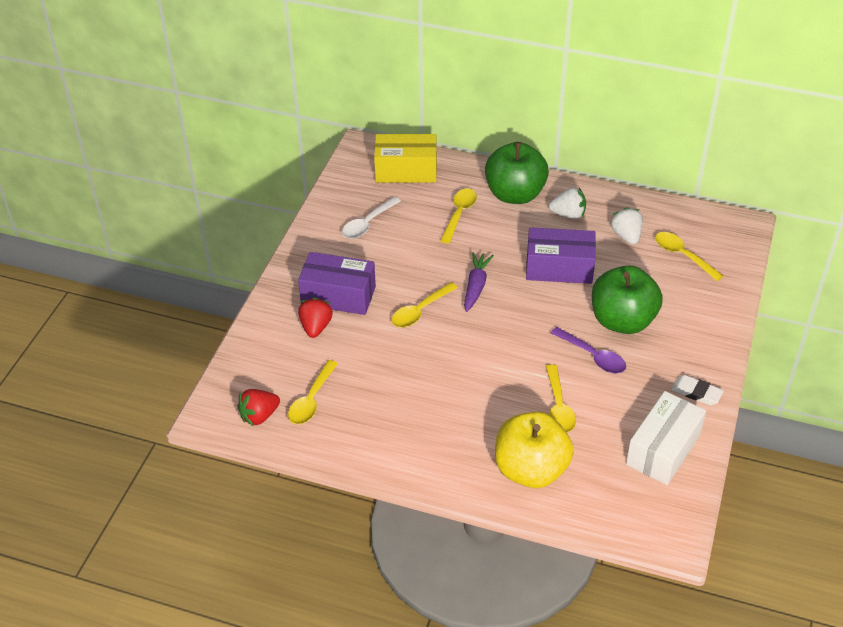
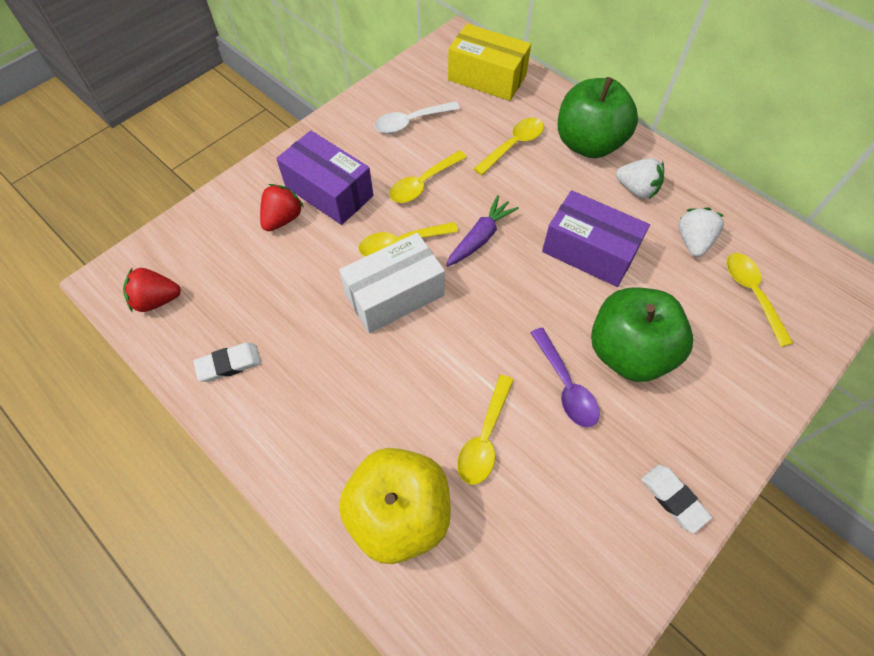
camera: 25 degrees right, 15 degrees up
(311, 400) = (220, 304): yellow spoon -> yellow spoon (423, 183)
(348, 434) = (229, 364): none -> white eraser
(663, 449) = (583, 566): white box -> white box (394, 295)

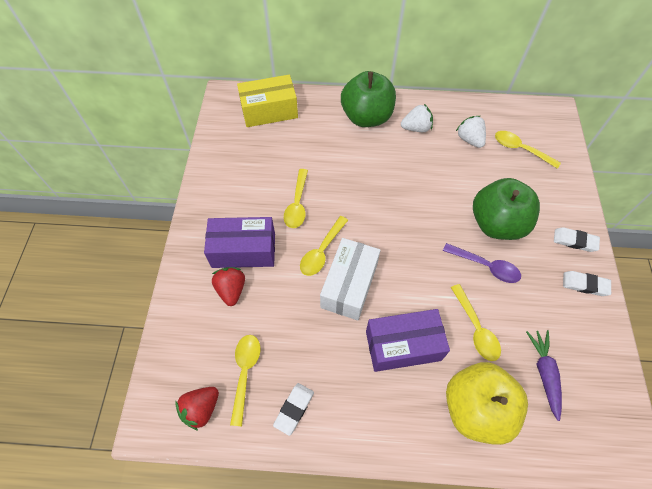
camera: 40 degrees left, 0 degrees up
(411, 122) = (250, 169): white spoon -> none
(480, 237) = (363, 214): purple carrot -> purple carrot (544, 373)
(513, 145) = (326, 145): yellow spoon -> yellow spoon (245, 373)
(589, 251) = (426, 181): purple box -> purple box (403, 346)
(714, 442) = (574, 241): none -> white eraser

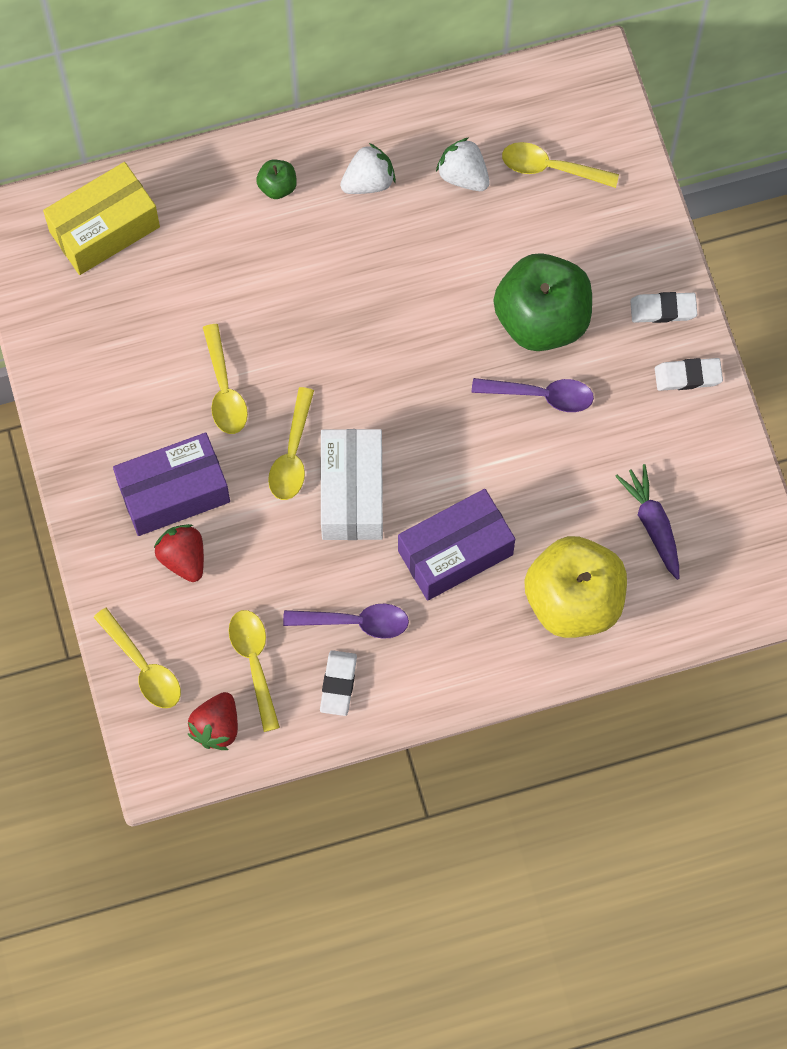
camera: 20 degrees left, 10 degrees up
(321, 369) = (355, 622): none -> purple spoon
(366, 117) = (277, 186): green apple -> green apple, size x0.42
(476, 328) = (548, 494): yellow spoon -> yellow spoon (143, 667)

